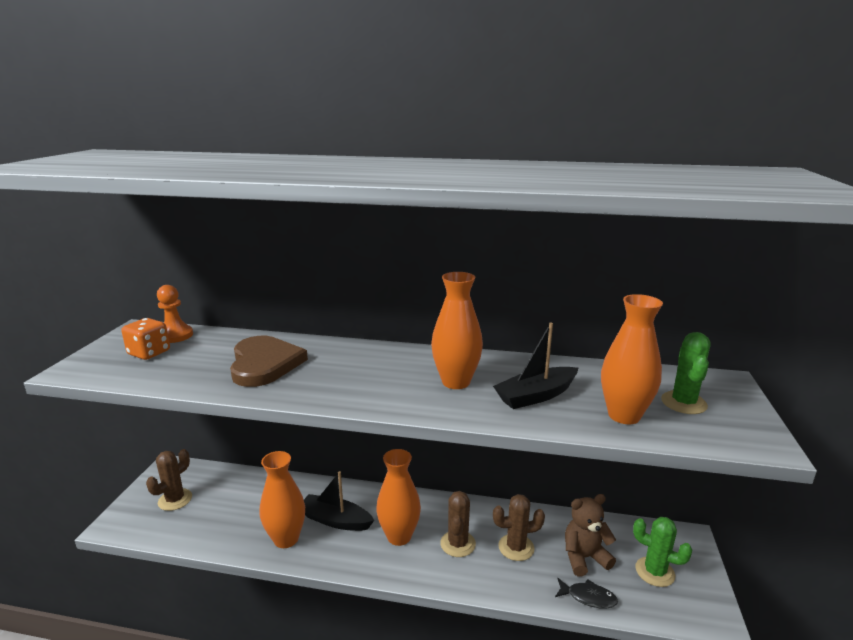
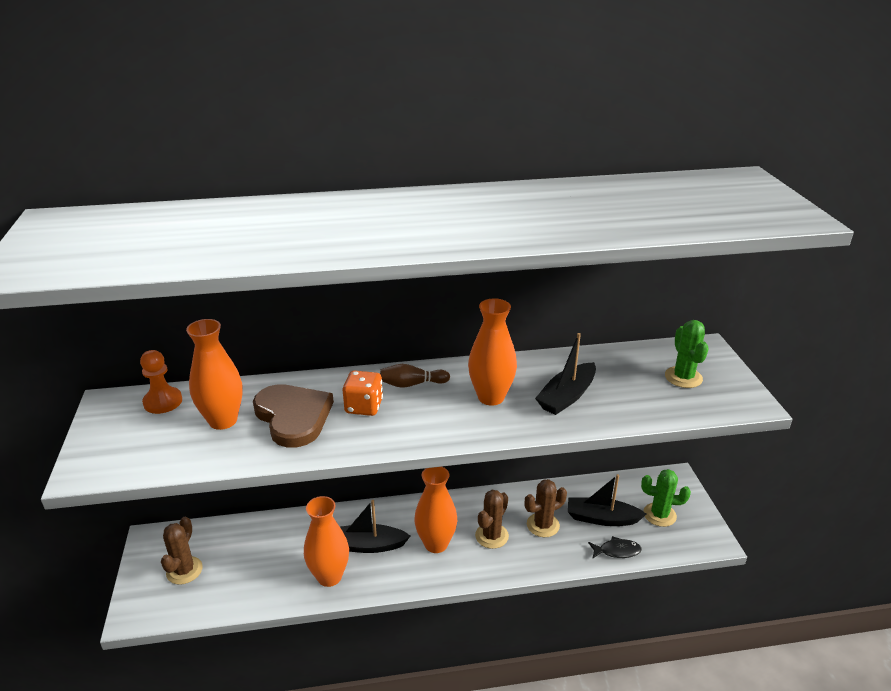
camera: 20 degrees left, 10 degrees up
(149, 353) = (154, 430): orange dice -> orange dice (364, 406)
(388, 359) = (412, 384): none -> brown bowling pin
(458, 544) = (491, 536): brown cactus -> brown cactus turned 45 degrees clockwise
(584, 558) = (601, 518): brown teddy bear -> black boat
(624, 415) = (644, 401): orange vase -> orange vase (223, 420)

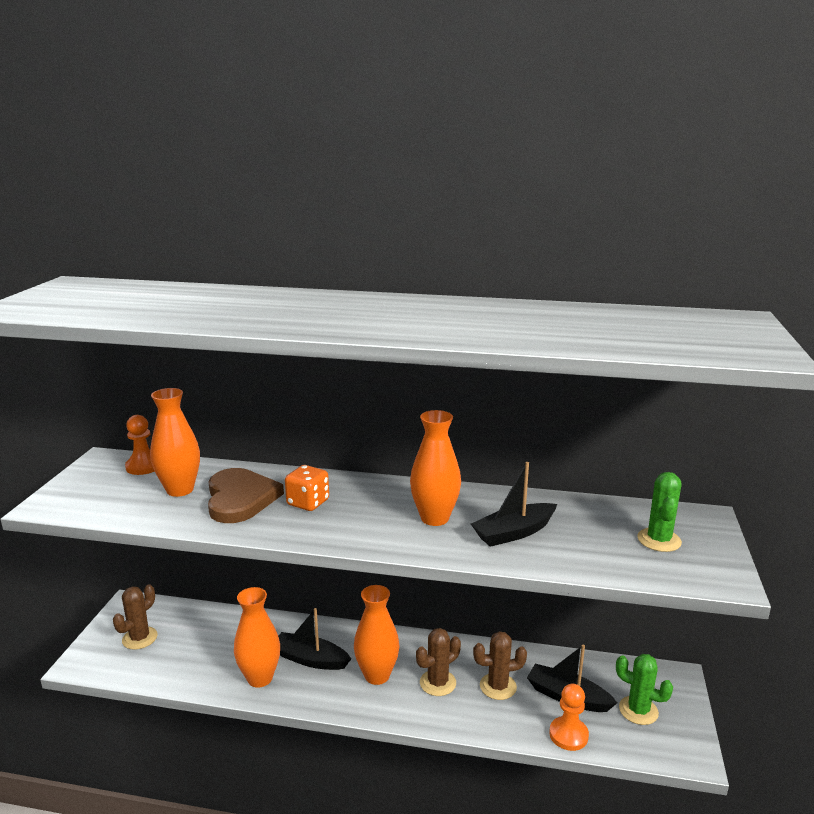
camera: 20 degrees right, 10 degrees down
(412, 384) = (366, 493): brown bowling pin -> none
(617, 551) = (568, 735): black fish -> orange pawn

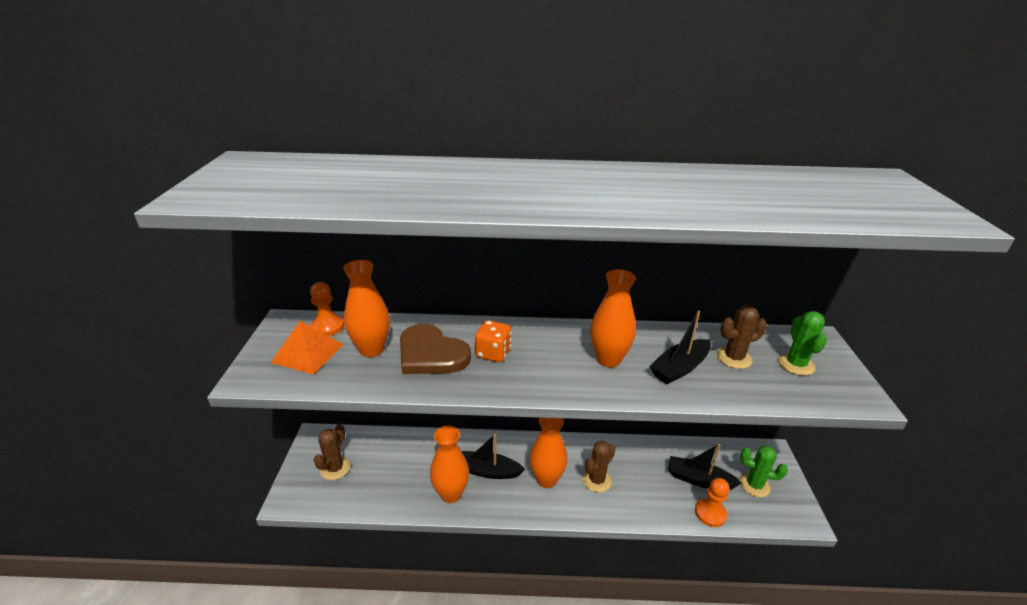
camera: 10 degrees left, 10 degrees up
(113, 488) = (308, 353): none -> orange pyramid
(240, 498) = (431, 354): brown heart -> brown heart turned 150 degrees clockwise
(498, 686) = (644, 477): brown cactus -> brown cactus (733, 358)

